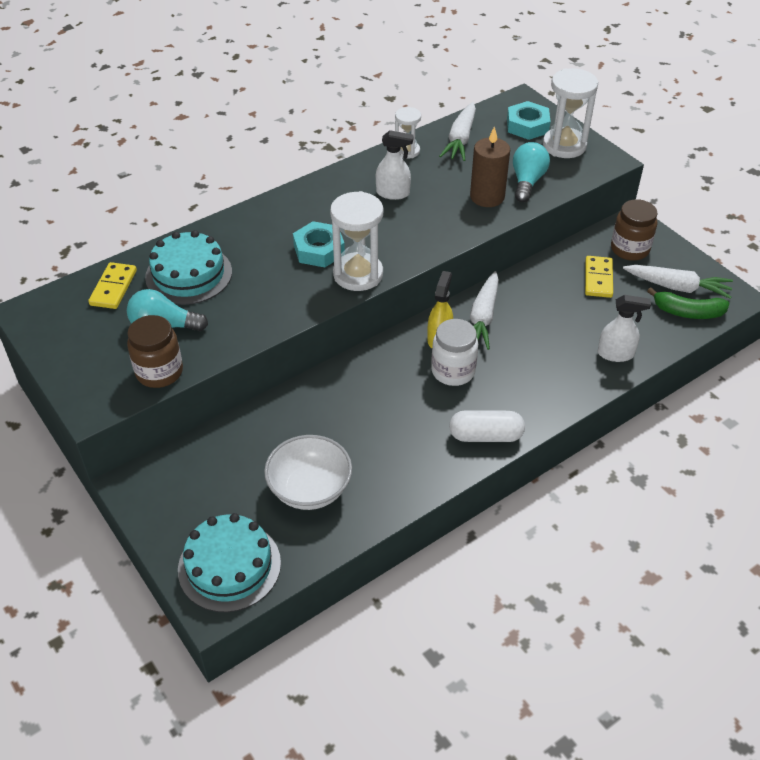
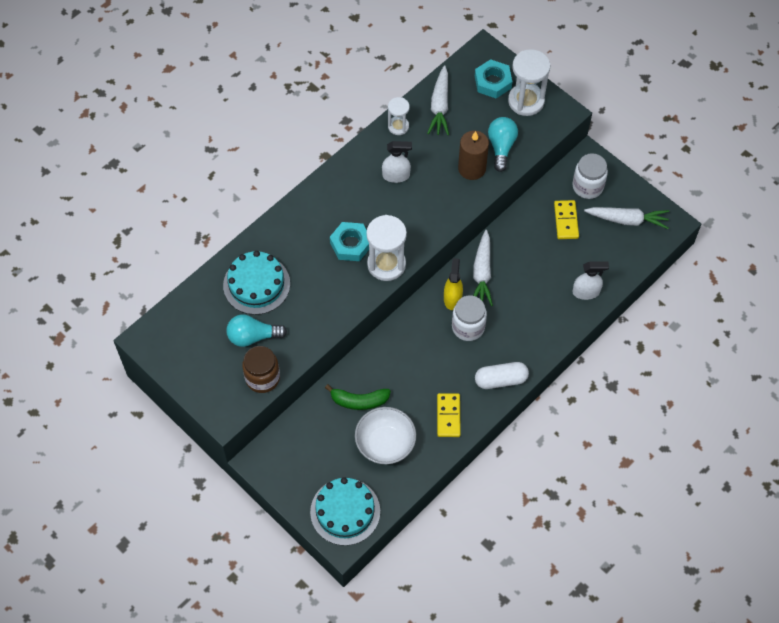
camera: 10 degrees left, 15 degrees up
(113, 288) = (202, 306): yellow domino -> yellow domino (448, 416)
(629, 249) = (587, 186): brown jar -> white jar
(688, 312) = (637, 244): green banana -> green banana (359, 401)

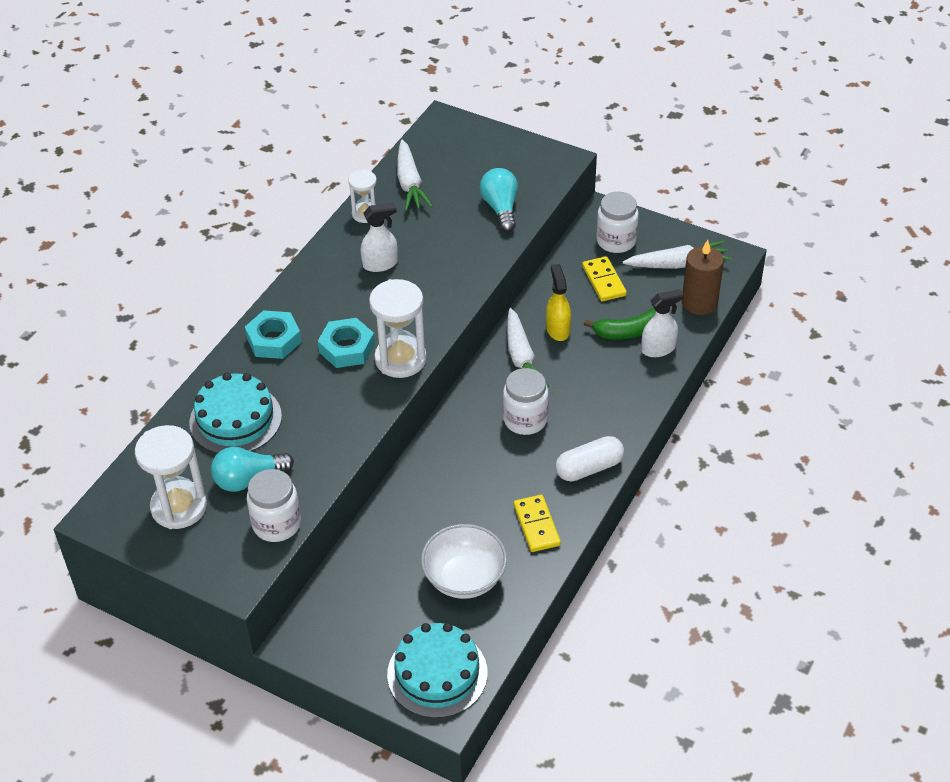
camera: 15 degrees left, 15 degrees down
(262, 378) = (276, 524): brown jar -> white jar
(359, 401) = (412, 536): green banana -> green banana (628, 331)
(452, 298) = (494, 393): yellow spray bottle -> yellow spray bottle (558, 329)
(472, 168) = (472, 237): brown candle -> brown candle (699, 302)
(493, 82) = (466, 147): turquoise nut -> turquoise nut (274, 340)
(526, 101) = (513, 158): white hourglass -> white hourglass (179, 507)

